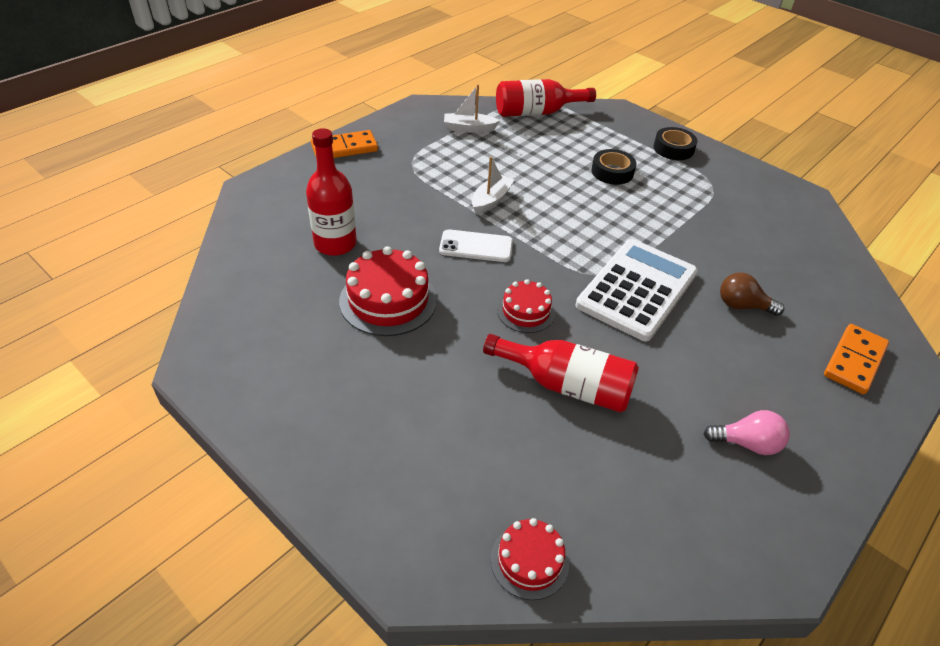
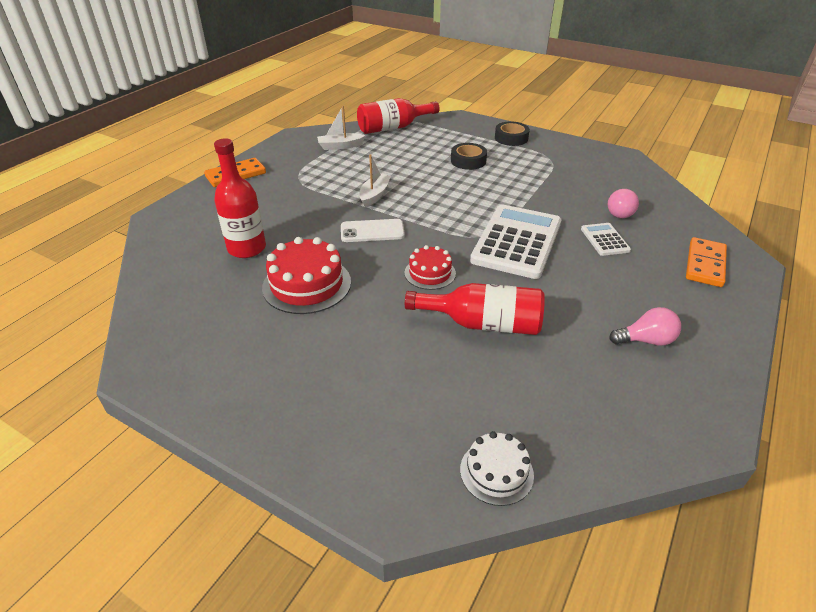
camera: 10 degrees left, 5 degrees down
(529, 561) = (496, 472): red cake -> white cake
(742, 306) = (604, 240): brown light bulb -> white calculator
(773, 272) = (619, 212): none -> pink light bulb

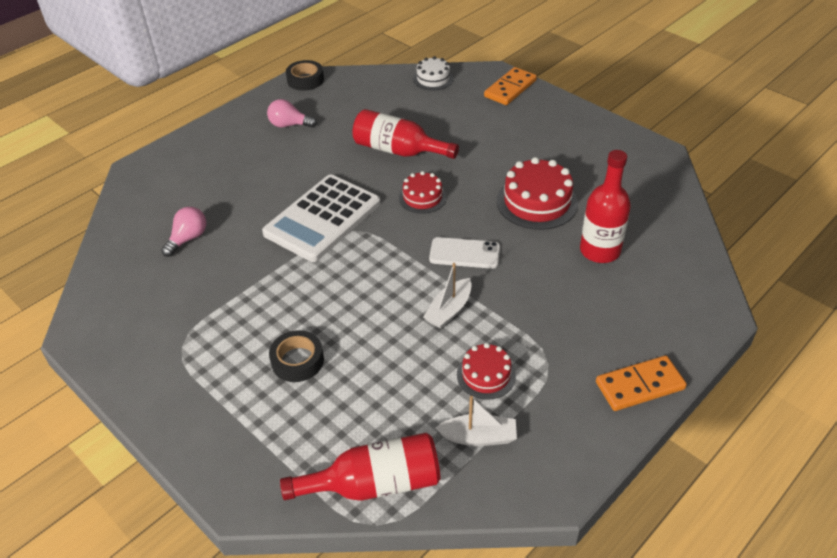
camera: 165 degrees left, 5 degrees up
(340, 168) = (486, 375): none -> red cake
(511, 138) = (197, 409): black tape -> black tape (305, 80)
(604, 240) = (237, 208): white calculator -> none
(705, 264) = (176, 171): orange domino -> orange domino (510, 88)

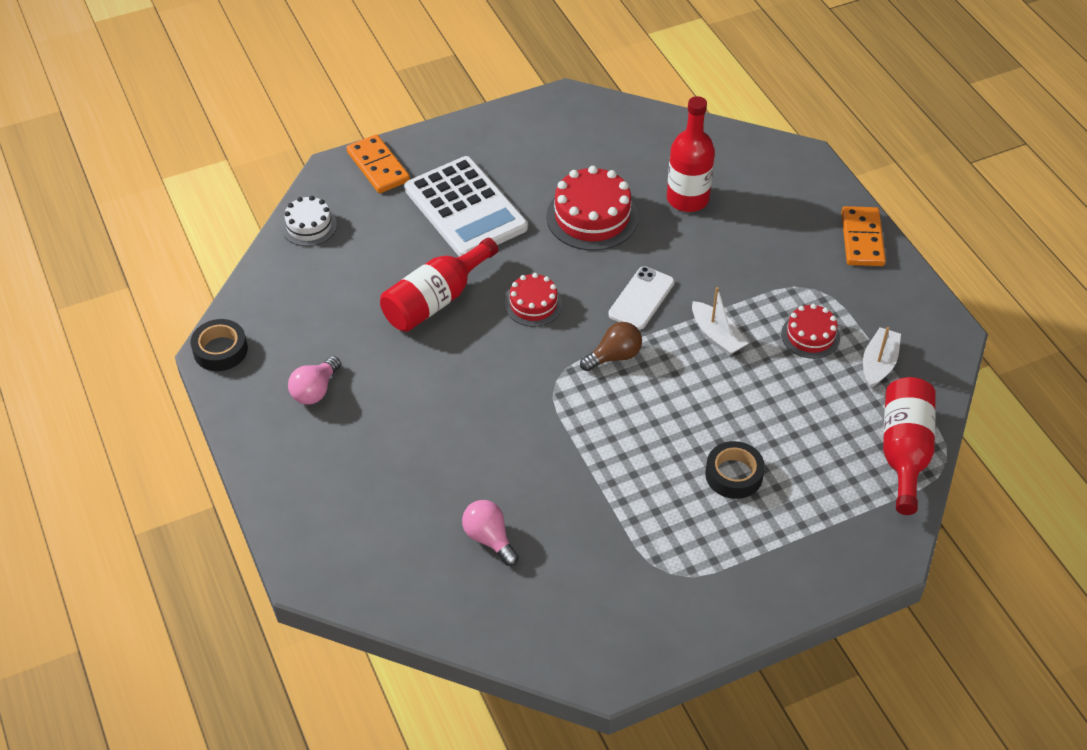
camera: 70 degrees left, 5 degrees up
(323, 218) = (521, 401): white calculator -> white calculator (465, 208)
(393, 255) = (614, 356): none -> brown light bulb

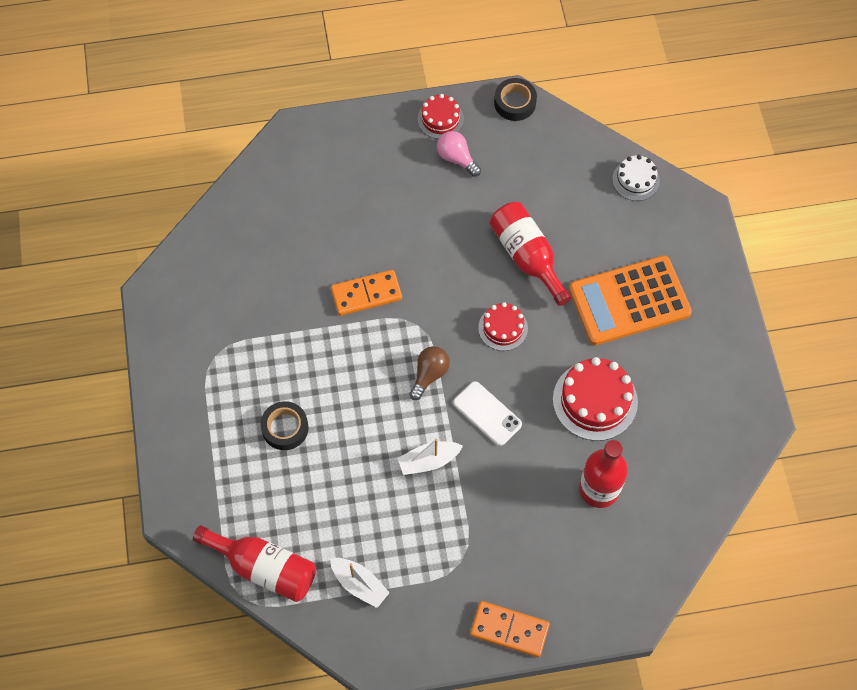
camera: 105 degrees right, 15 degrees up
(378, 167) = (698, 243): orange domino -> orange domino (366, 294)
(465, 208) = (629, 301): white calculator -> orange calculator
(489, 538) = (285, 245): pink light bulb -> none
(614, 356) = (429, 374): brown light bulb -> brown light bulb turned 135 degrees counterclockwise
(810, 336) = (407, 538): red cake -> red cake (440, 119)

